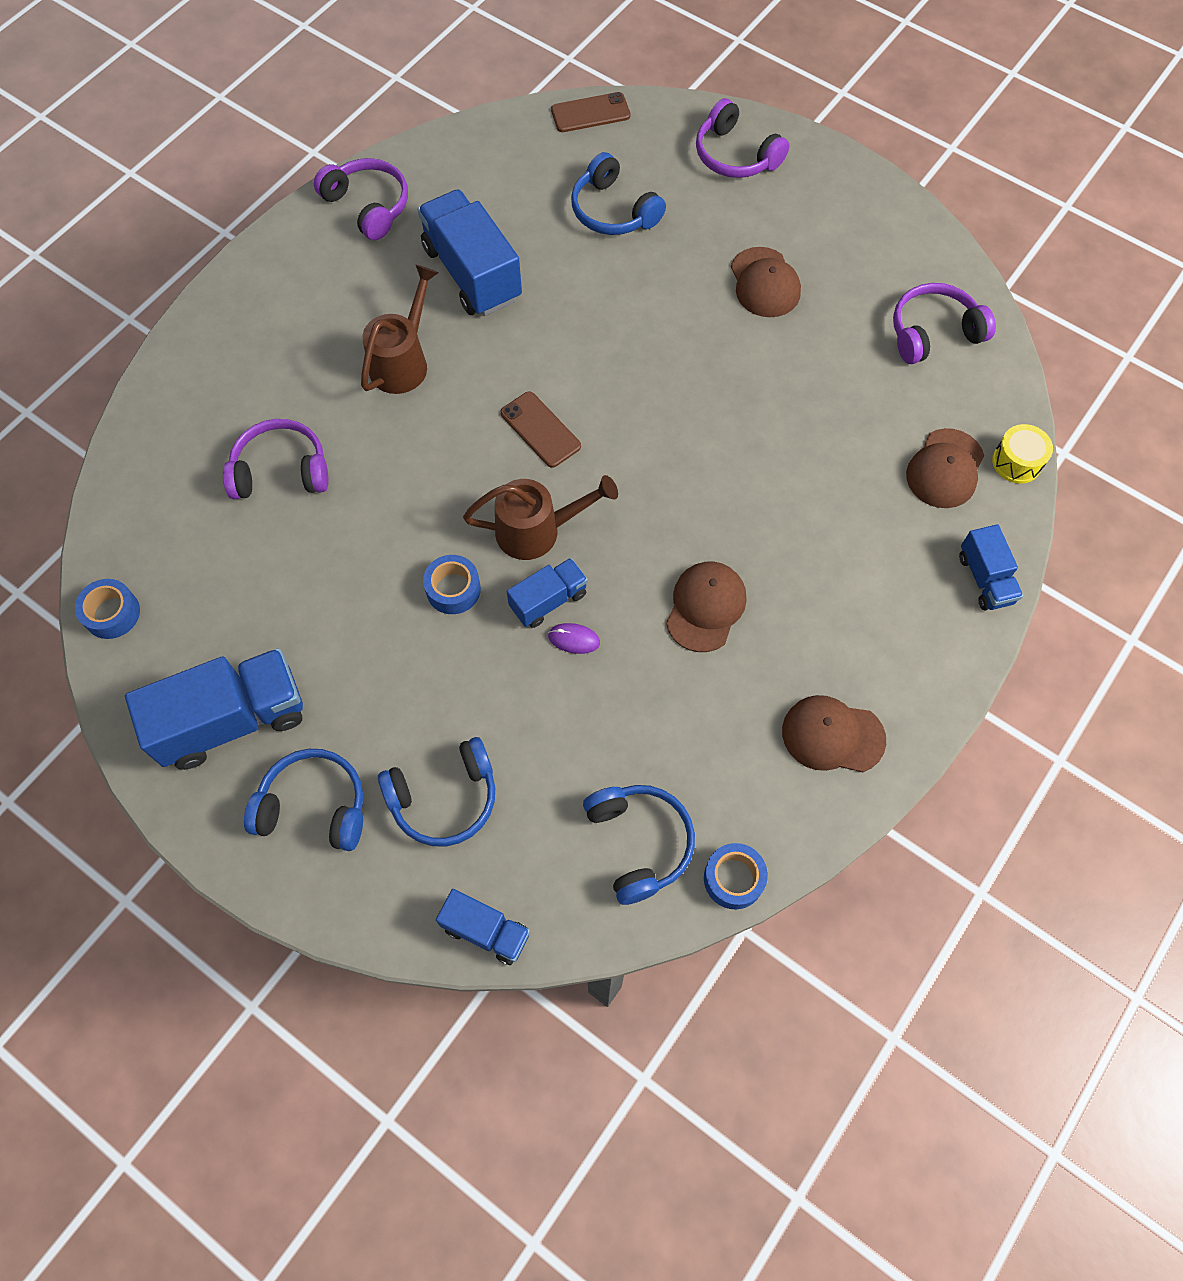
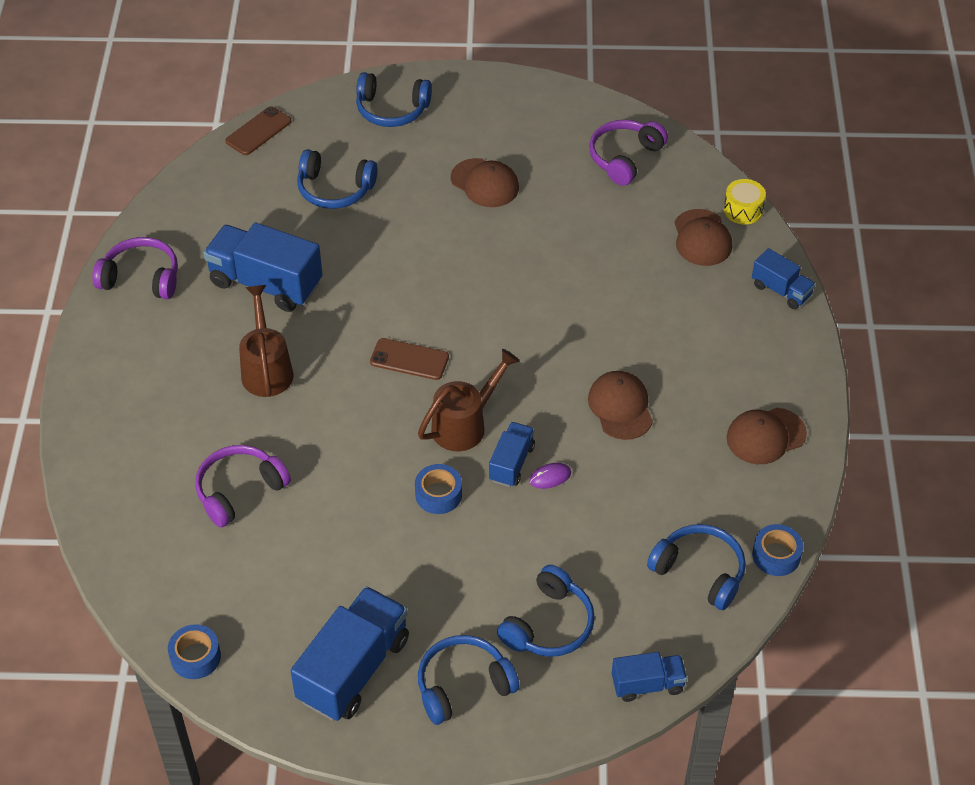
camera: 35 degrees left, 15 degrees down
(735, 155) = (392, 109): purple headphones -> blue headphones

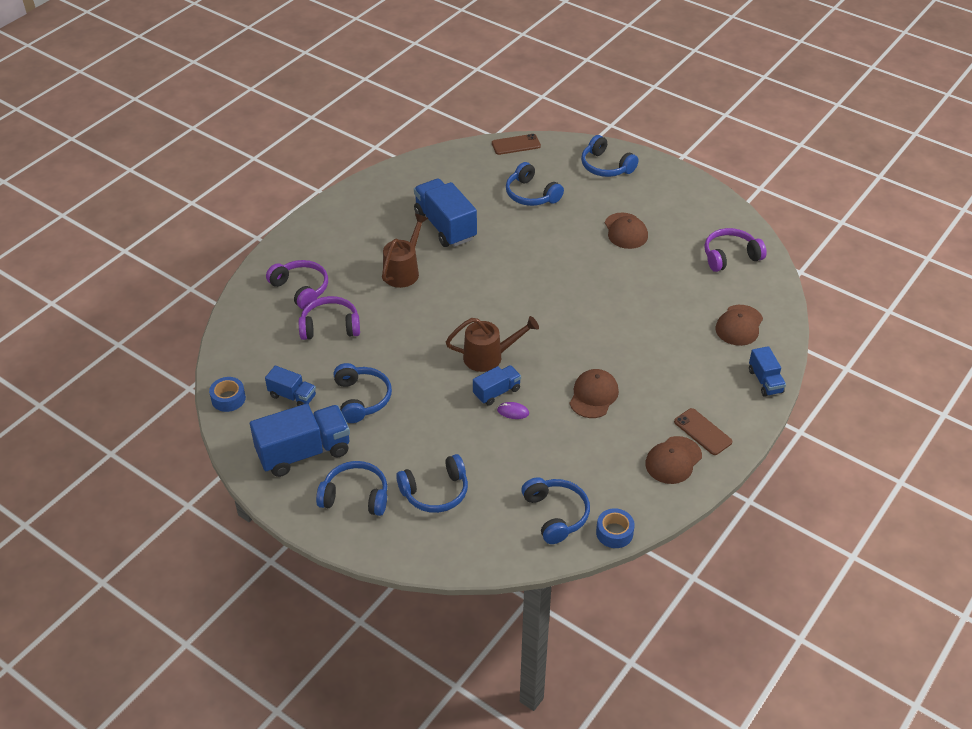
camera: 35 degrees right, 5 degrees down
(141, 278) = (380, 192): purple headphones -> purple headphones (301, 289)
(362, 561) = (361, 399): none -> blue headphones
(409, 359) = (489, 305): brown phone -> brown phone (702, 432)
(438, 494) = (438, 386): blue tape -> none
(647, 684) = (463, 559): blue truck -> blue truck (292, 396)
(743, 210) = (783, 322): yellow drum -> none
(765, 436) = (673, 460): brown cap -> brown cap turned 60 degrees counterclockwise

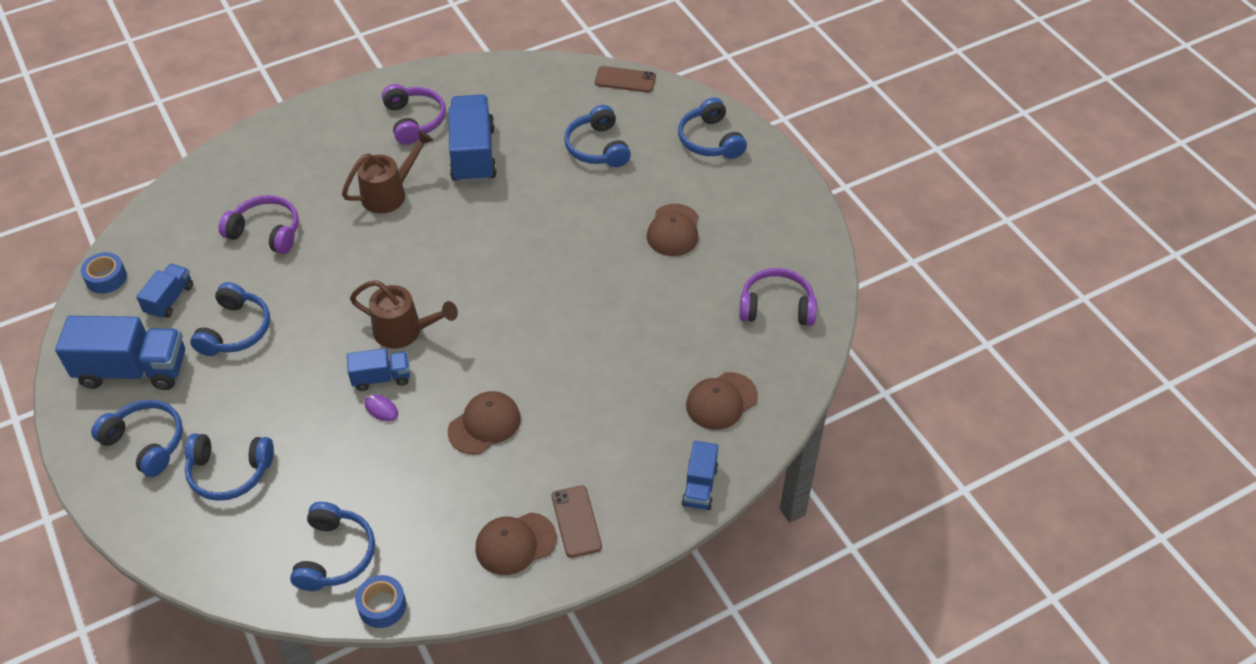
camera: 25 degrees right, 5 degrees up
(292, 396) = (169, 299): blue truck -> blue truck turned 120 degrees counterclockwise
(301, 289) = (268, 177): purple headphones -> purple headphones (414, 120)

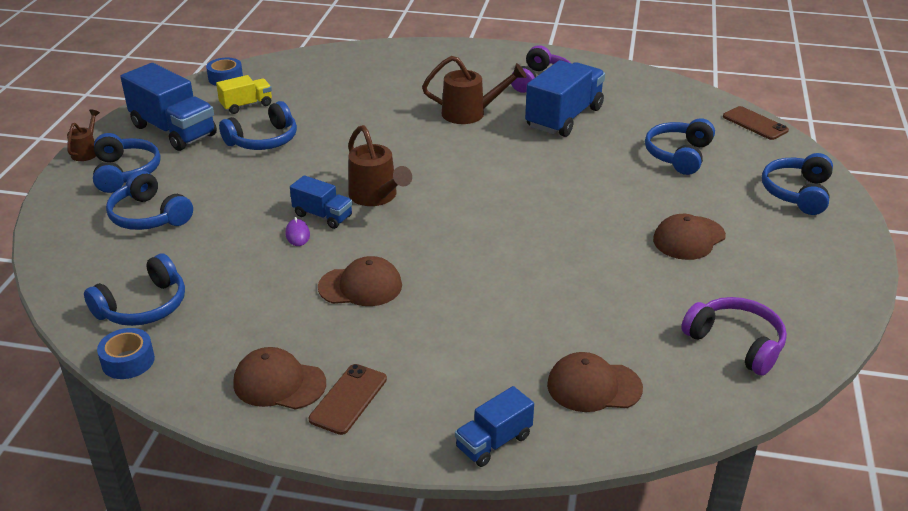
camera: 40 degrees right, 15 degrees down
(75, 444) = (86, 151): none -> brown watering can
(169, 299) = (246, 105): blue truck -> yellow truck
(266, 232) = (355, 98): purple headphones -> none

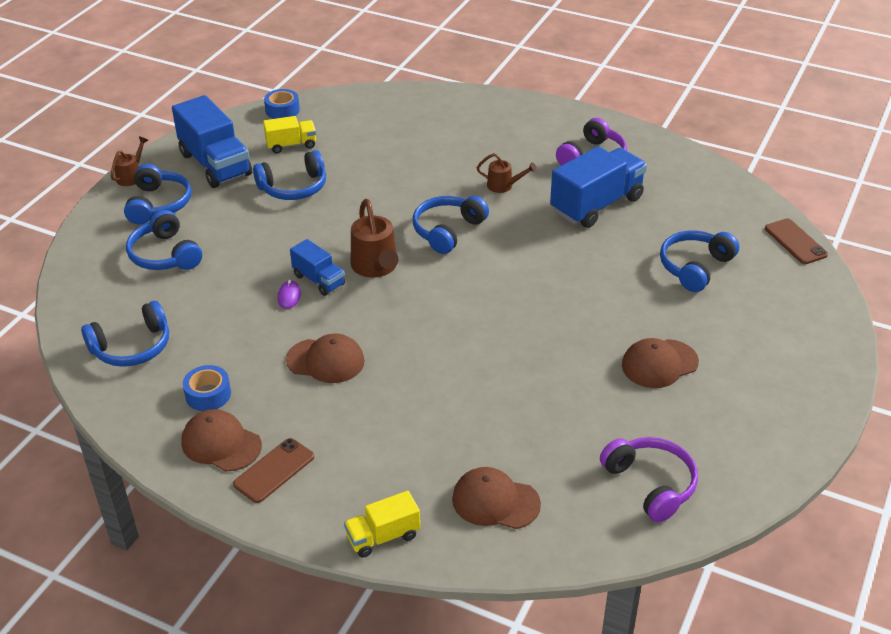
camera: 15 degrees right, 5 degrees up
(128, 361) = (103, 398): blue tape -> blue tape (208, 394)
(470, 113) = (504, 186): brown watering can -> brown watering can, size x0.58
(493, 442) = (383, 536): blue truck -> yellow truck
(797, 193) = (798, 331): blue headphones -> blue headphones (447, 231)

